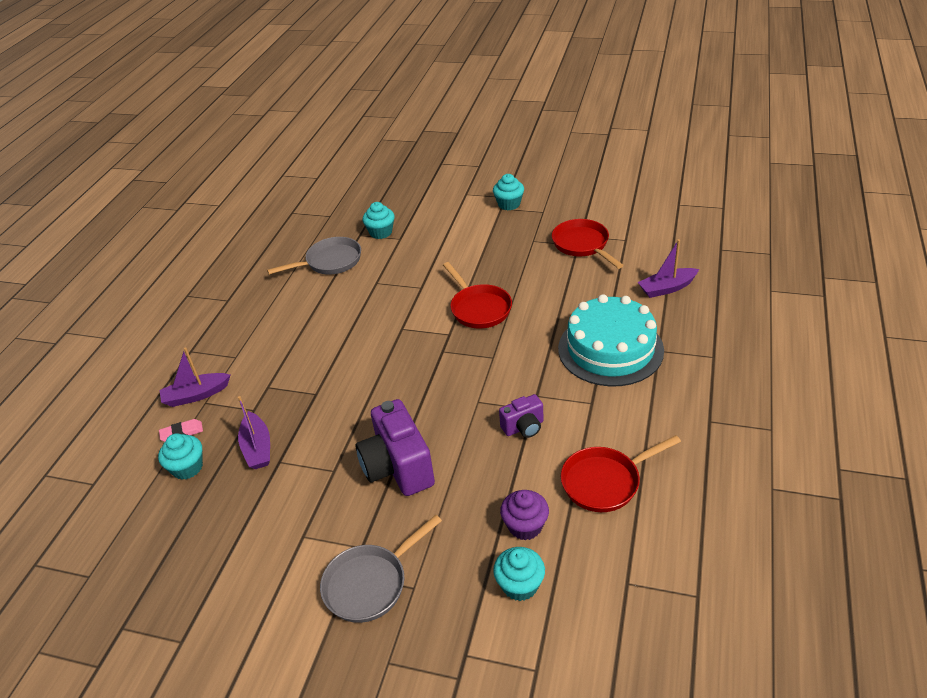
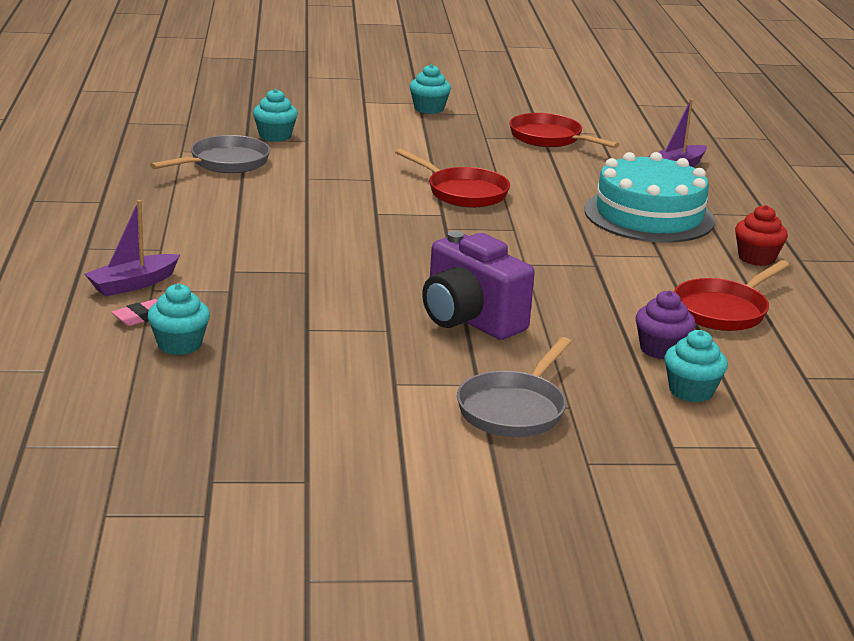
camera: 25 degrees left, 15 degrees down
(257, 448) = (266, 320): purple boat -> none
(523, 427) = (597, 279): purple camera -> none
(672, 415) = (756, 258): none -> red cupcake

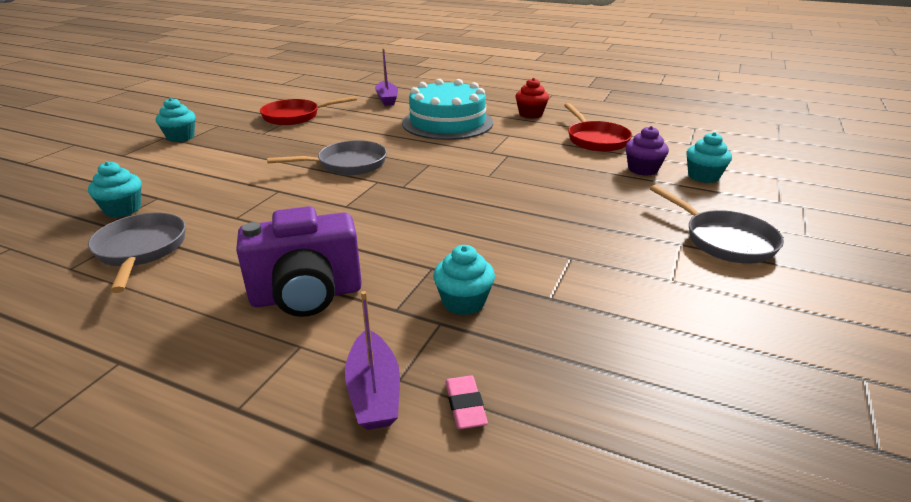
camera: 60 degrees left, 5 degrees up
(179, 344) = (550, 392): turquoise cupcake -> turquoise cupcake (463, 302)
(463, 192) = (347, 164): red pan -> grey pan
(469, 321) = (571, 219): purple camera -> purple camera (307, 296)

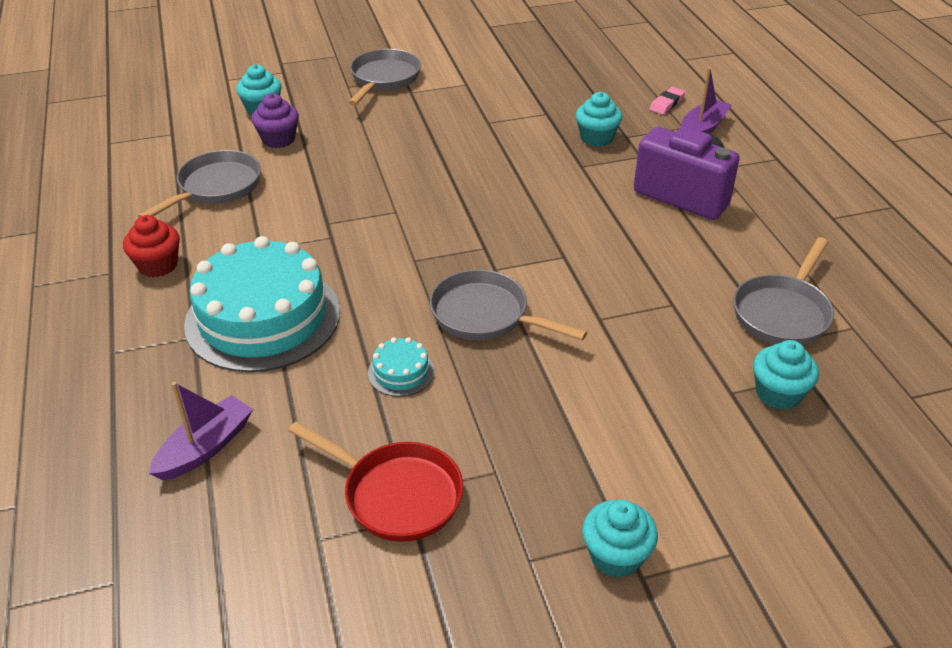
camera: 130 degrees left, 10 degrees up
(353, 135) = (401, 372): none -> turquoise cake
(595, 140) = (216, 187): red pan -> grey pan

